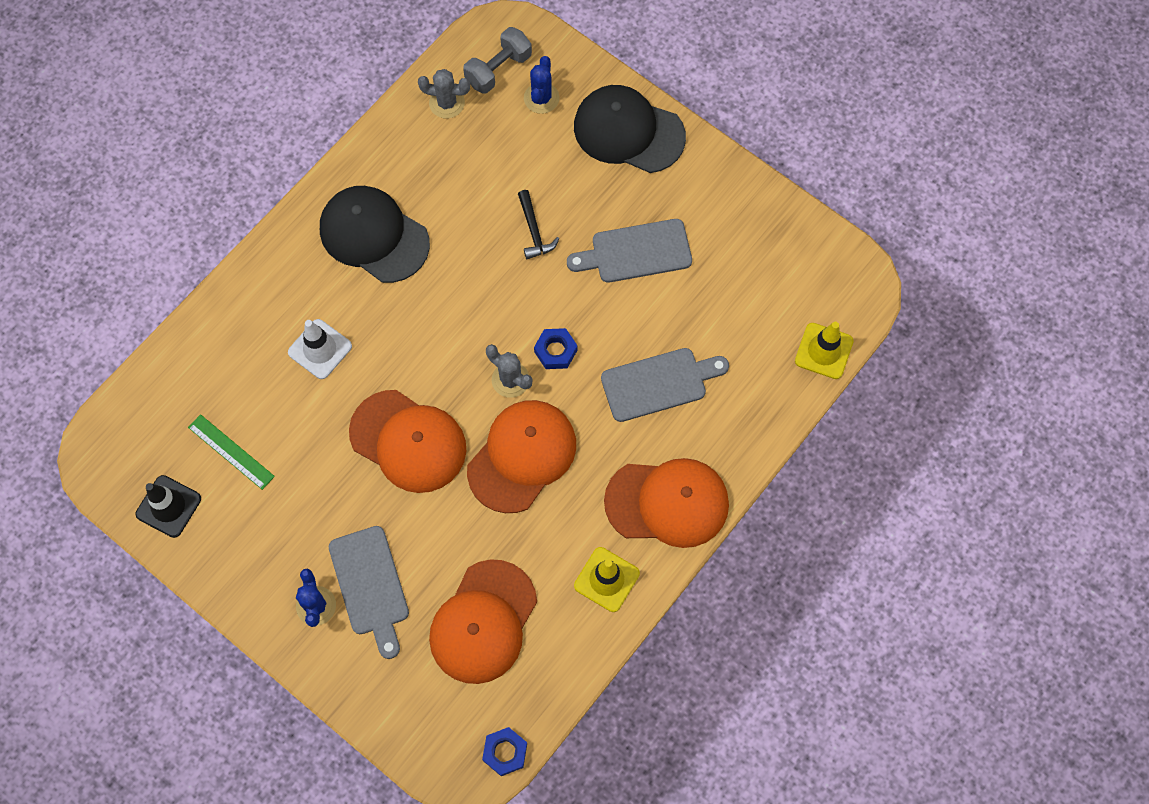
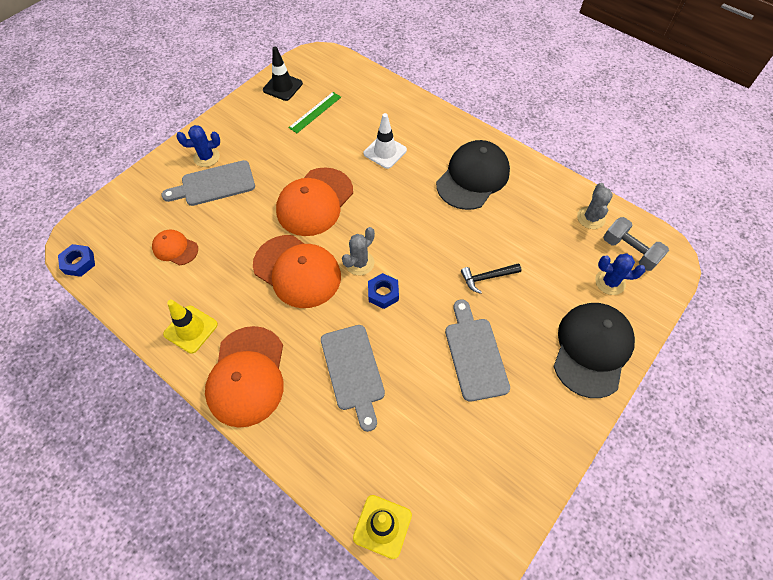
camera: 90 degrees right, 10 degrees down
(483, 622) = (175, 248): orange cap -> orange cap, size x0.52

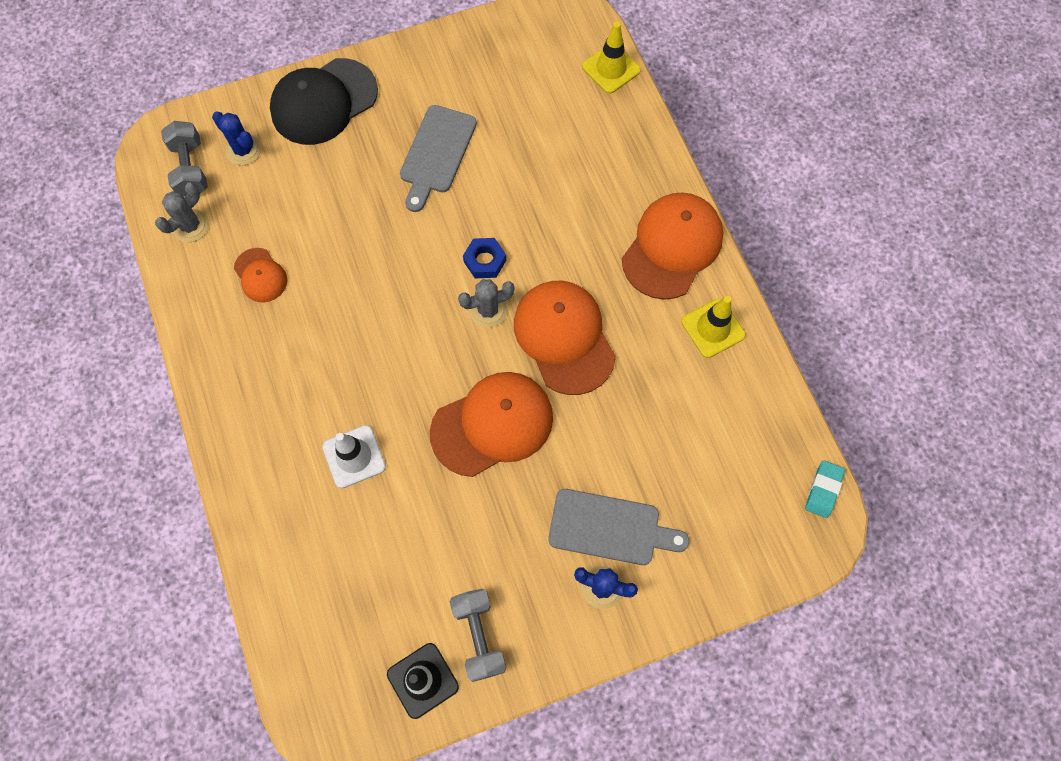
camera: 150 degrees left, 10 degrees up
(79, 263) = (823, 490): blue nut -> turquoise eraser
(175, 248) = (697, 447): orange cap -> orange cap (260, 275)
(264, 112) = (479, 636): none -> grey dumbbell
(315, 112) = (404, 591): green ruler -> none
(353, 371) = (564, 198): grey cutting board -> none
(473, 177) = (274, 352): black cap -> none
(487, 278) = (363, 220): black hammer -> none

